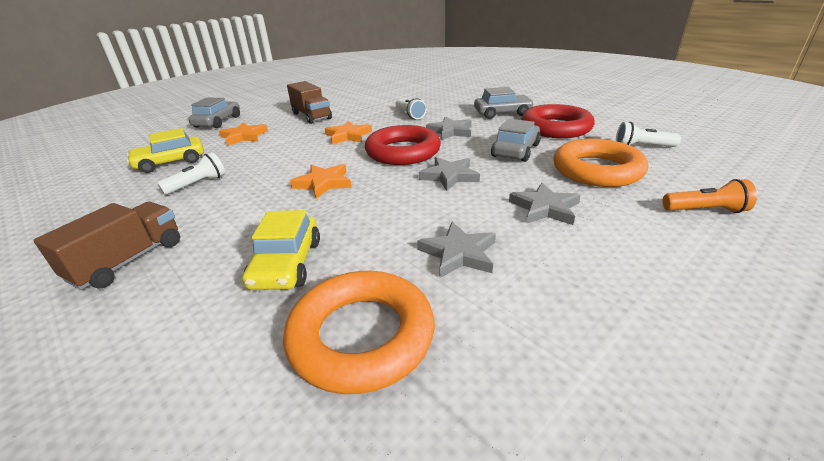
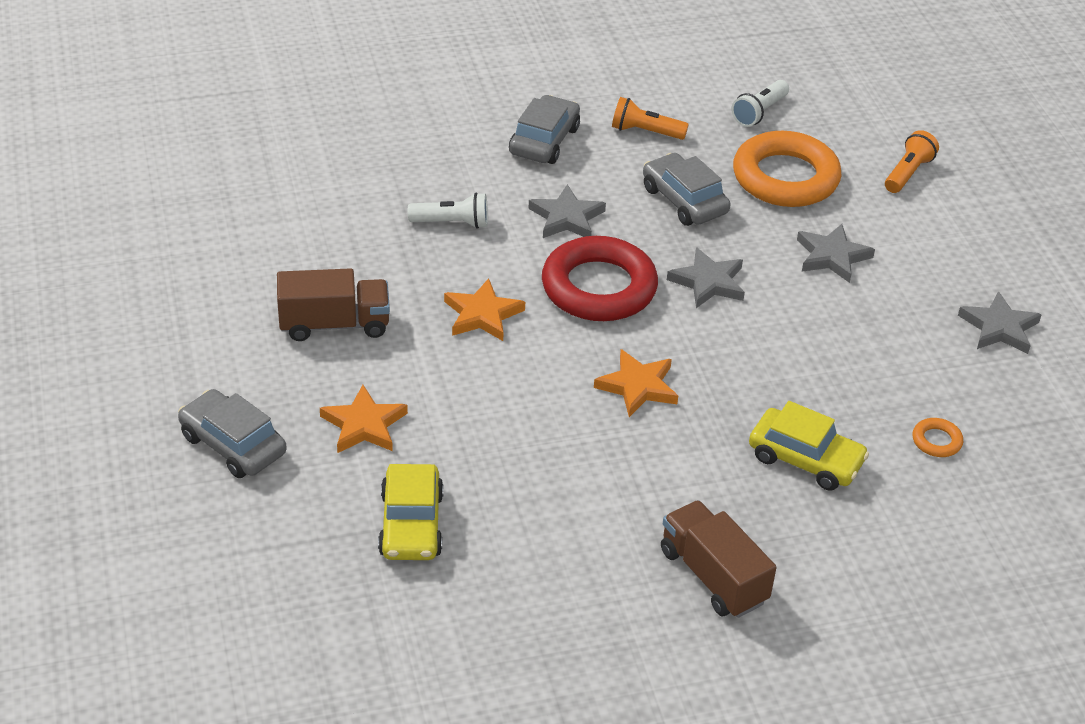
camera: 65 degrees left, 10 degrees up
(198, 184) = (535, 502): white flashlight -> none
(361, 336) = (936, 441): orange ring -> orange ring, size x0.40
(459, 253) = (867, 346): grey star -> grey star (999, 328)
(555, 128) = (645, 132): red ring -> orange flashlight

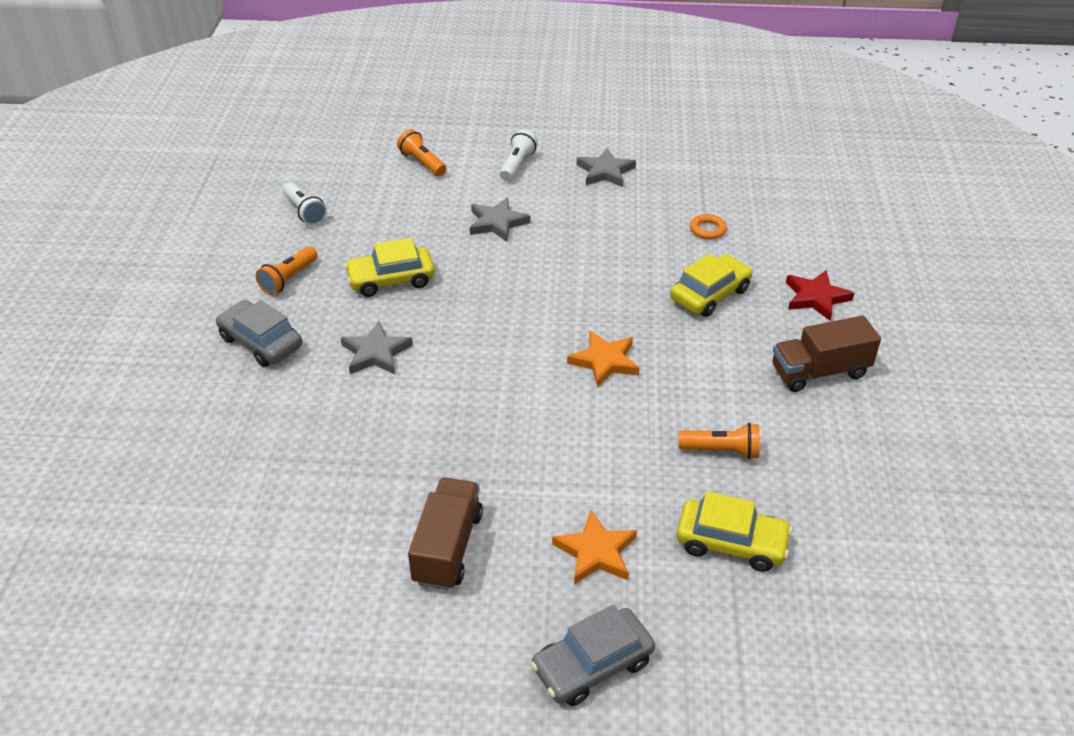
camera: 70 degrees left, 0 degrees up
(452, 223) = (342, 430): white flashlight -> white flashlight (517, 165)
(482, 315) = (479, 436): orange star -> none
(540, 502) = (722, 451): none -> orange flashlight
(599, 287) = (476, 355): red ring -> none
(684, 200) = (391, 280): grey car -> yellow car
(708, 282) = (497, 292): grey star -> none
(785, 178) = (393, 220): orange ring -> none
(856, 562) = (816, 297): none -> red star

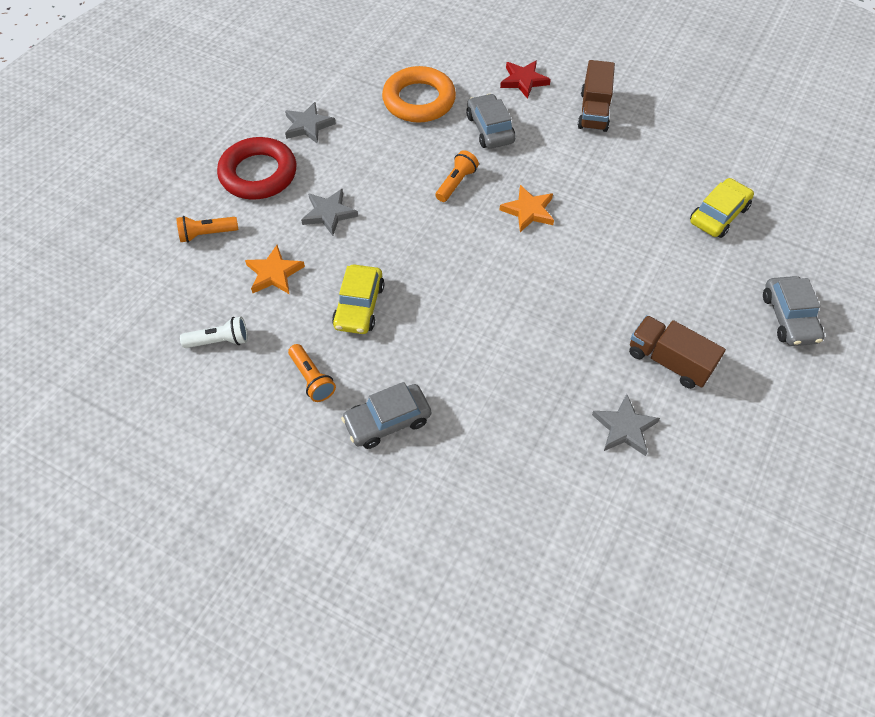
camera: 65 degrees left, 15 degrees up
(375, 353) = (445, 344): grey star -> grey star (624, 428)
(517, 165) = (258, 174): white flashlight -> red ring
(596, 552) = (702, 282): orange star -> orange star (274, 273)
(707, 230) = (419, 100): orange ring -> orange ring, size x2.48
(710, 294) = (490, 129): yellow car -> grey car
(722, 451) = (641, 186): orange flashlight -> orange flashlight (456, 183)

